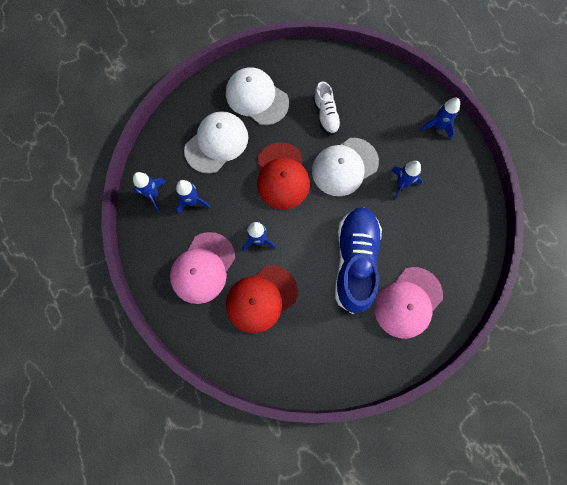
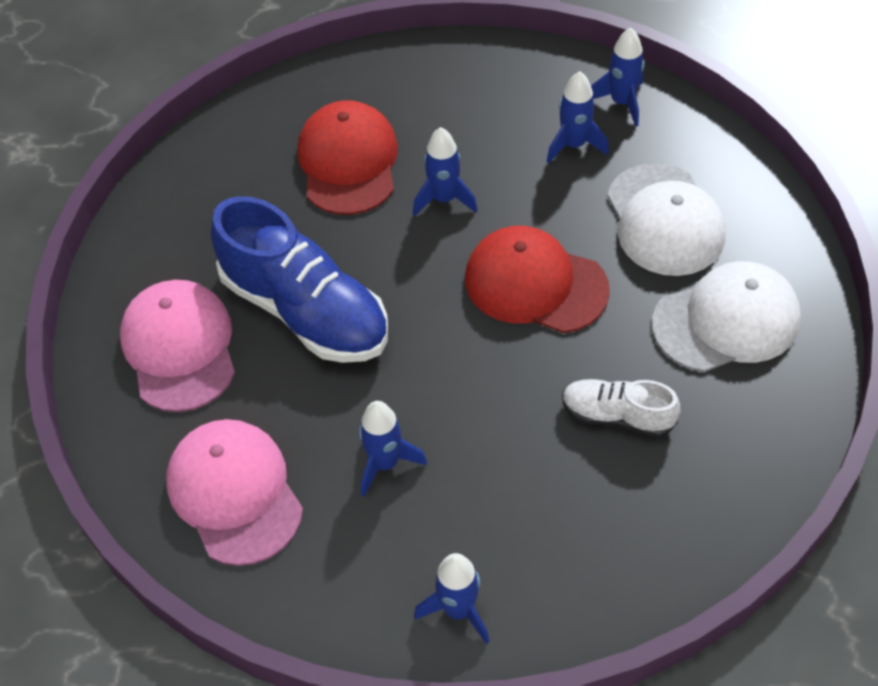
camera: 125 degrees right, 20 degrees down
(203, 268) = (452, 114): pink cap -> pink cap (235, 493)
(344, 167) = (486, 388): white cap -> none

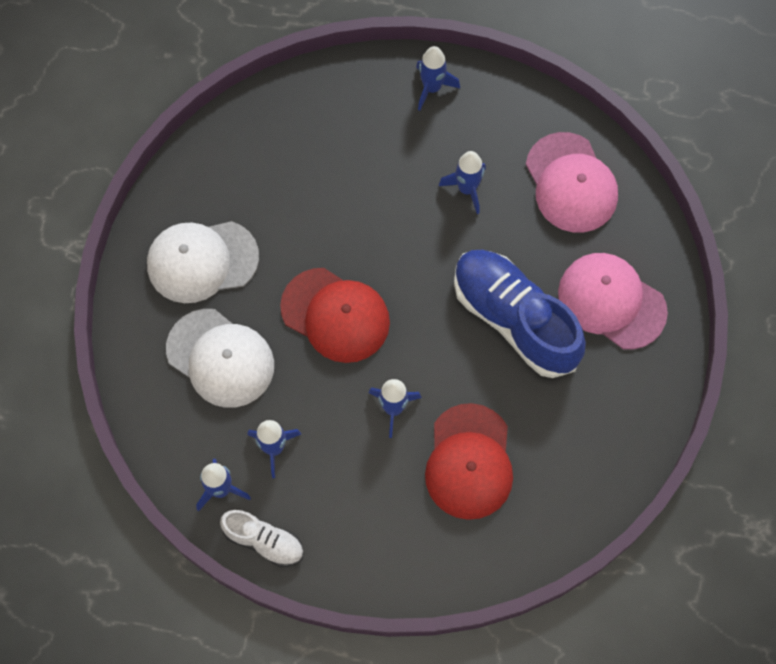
camera: 175 degrees left, 15 degrees up
(180, 348) = (611, 301): pink cap -> pink cap turned 135 degrees clockwise
(617, 416) = (301, 199): white shoe -> white shoe (264, 541)
(664, 220) = (220, 358): white cap -> white cap turned 135 degrees clockwise

